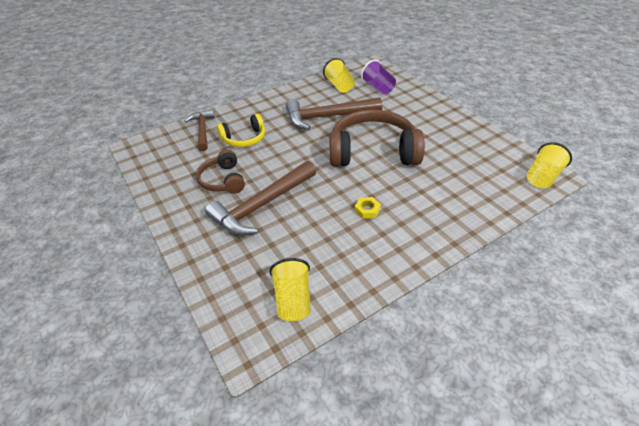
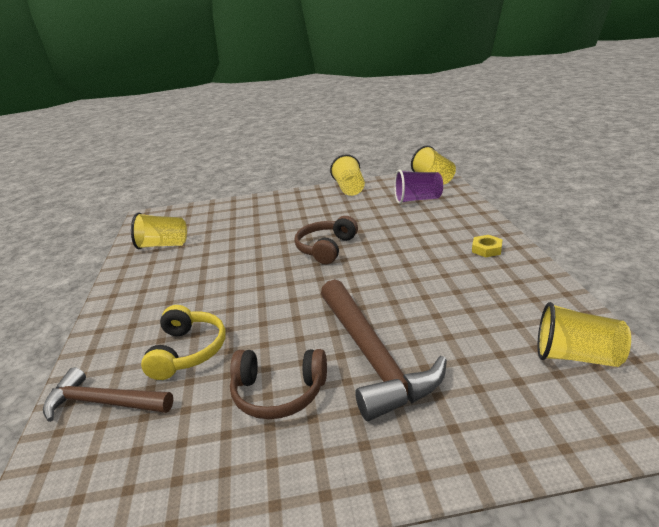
camera: 65 degrees left, 15 degrees down
(328, 117) = (222, 265): brown hammer -> none
(367, 210) = (430, 271): yellow nut -> yellow nut (486, 249)
(373, 151) = (326, 248): brown headphones -> brown headphones, size x0.54
(378, 88) = (204, 221): purple cup -> purple cup (417, 200)
(480, 133) = (349, 189): none -> yellow cup

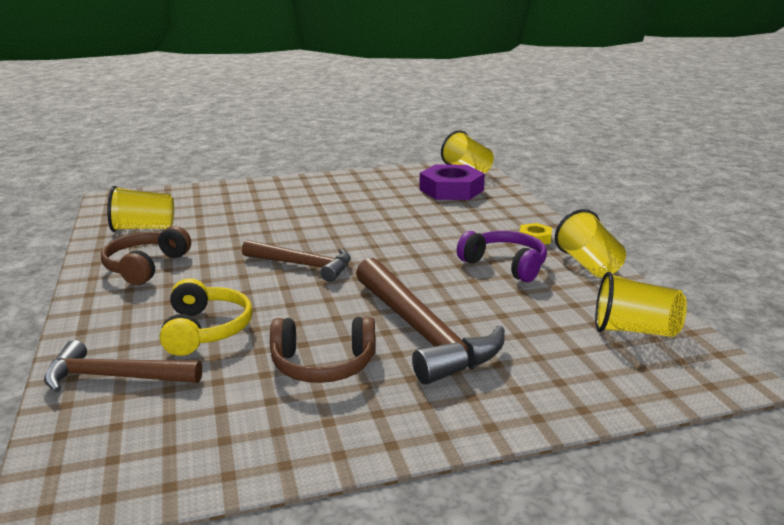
camera: 10 degrees left, 5 degrees down
(280, 281) = (302, 265): none -> brown hammer
(326, 248) = (351, 234): brown headphones -> brown headphones (145, 266)
(349, 189) = (368, 176): yellow cup -> yellow cup (589, 265)
(417, 200) = (451, 190): purple cup -> purple nut
(457, 279) = (505, 265): none -> purple headphones

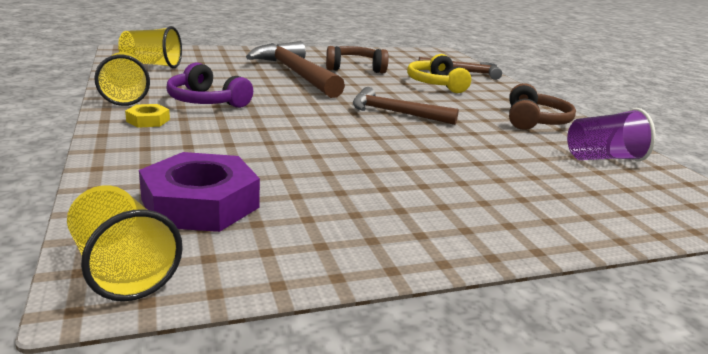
camera: 175 degrees right, 0 degrees up
(143, 228) = (603, 158): yellow cup -> purple cup

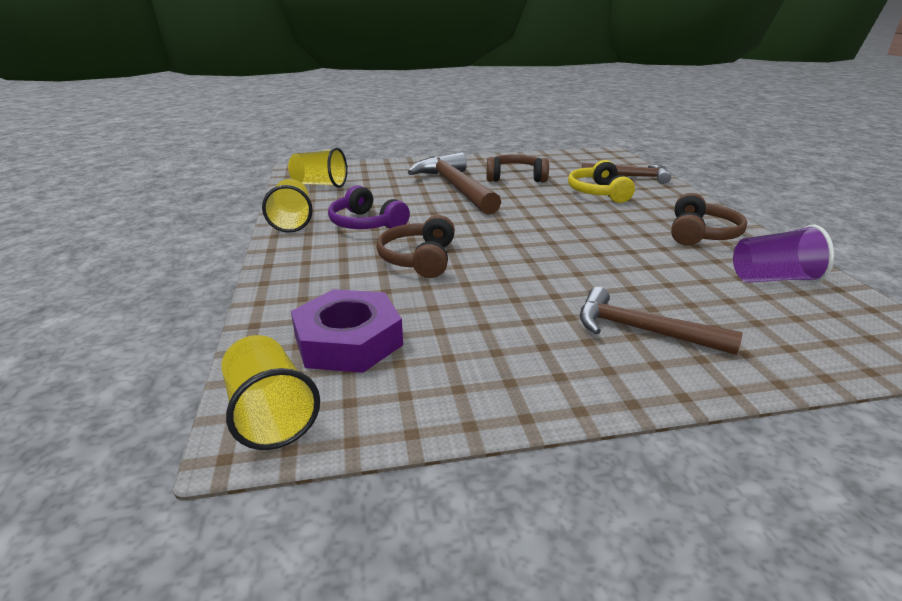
camera: 10 degrees right, 5 degrees up
(148, 120) = (310, 248): yellow nut -> none
(266, 133) = (419, 259): none -> brown headphones
(396, 113) = (552, 230): brown hammer -> brown hammer (642, 331)

